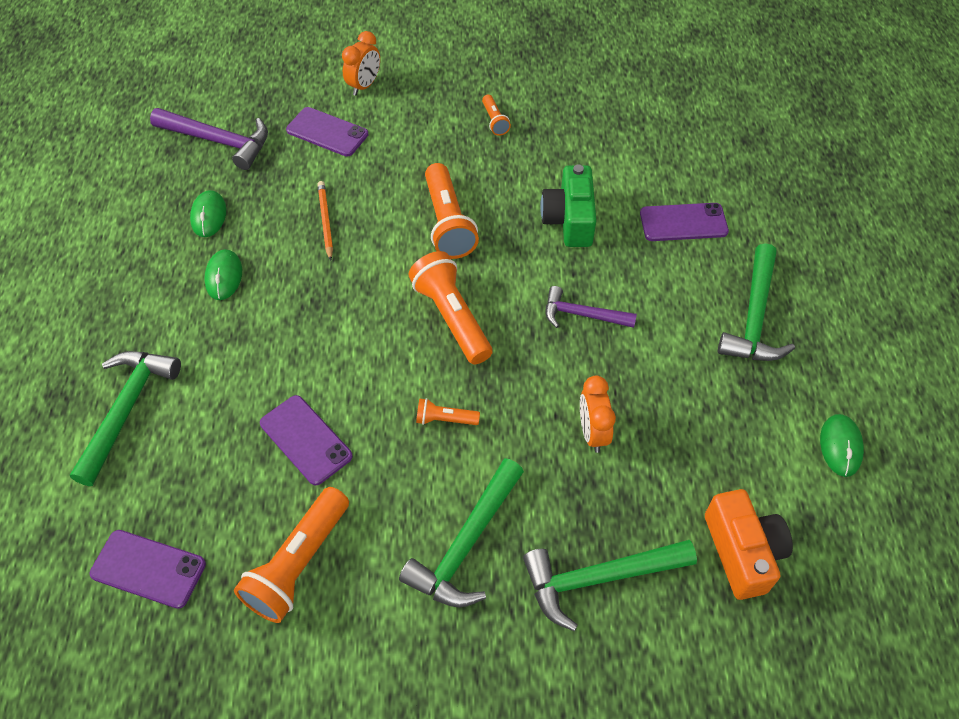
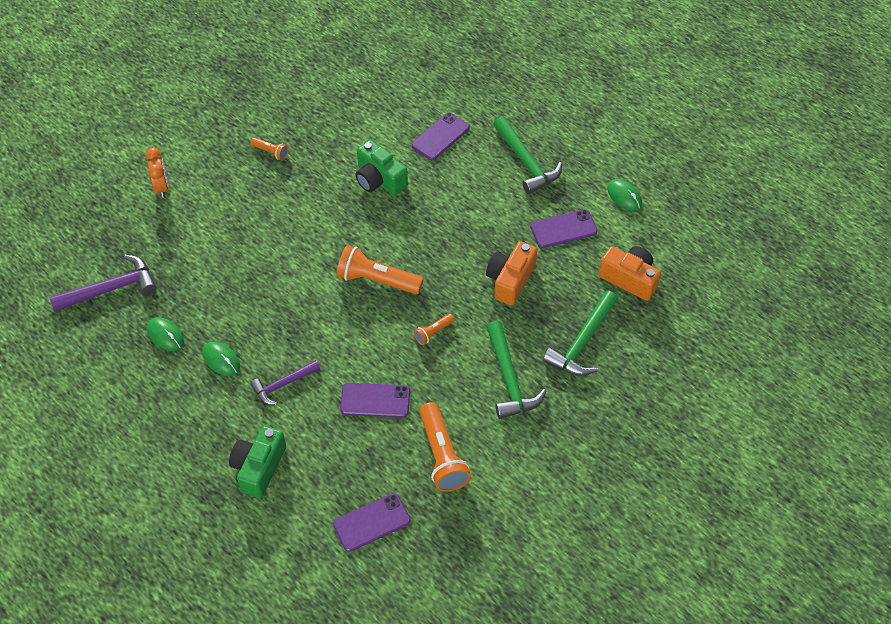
camera: 45 degrees left, 0 degrees up
(127, 409) = (259, 467): green hammer -> green camera
(325, 221) = (242, 284): orange pencil -> none
(327, 132) = (175, 232): purple phone -> purple phone (563, 229)
(448, 223) = (315, 231): orange flashlight -> none
(582, 315) = (442, 226): purple hammer -> purple hammer (283, 385)
(592, 432) = (510, 280): orange clock -> orange camera

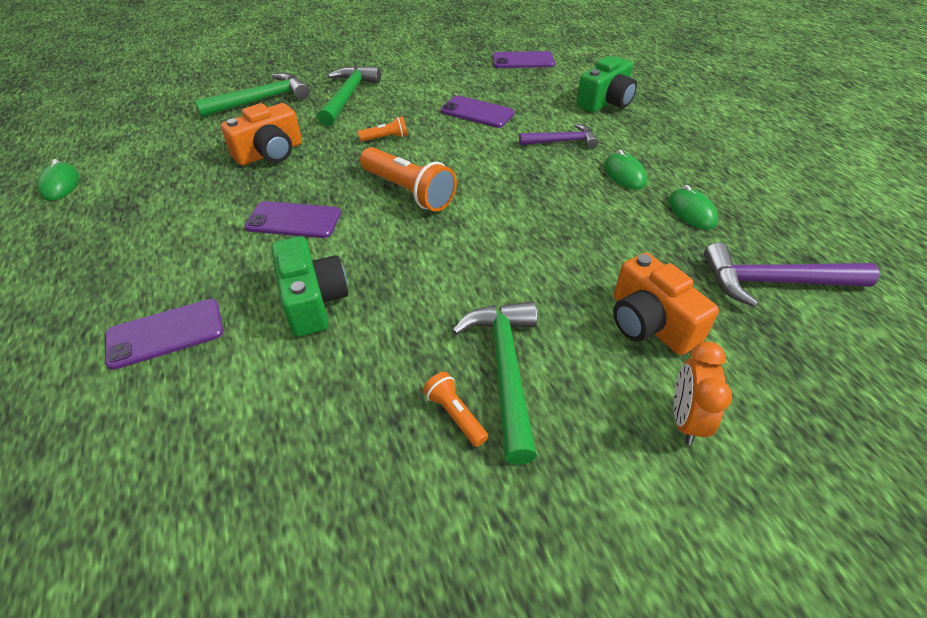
camera: 155 degrees left, 10 degrees down
(442, 455) = (443, 75): orange flashlight -> none
(526, 162) = (104, 255): green hammer -> green hammer (505, 369)
(563, 229) = (163, 176): purple phone -> purple phone (293, 220)
(629, 279) = (163, 124): orange camera -> orange camera (649, 323)

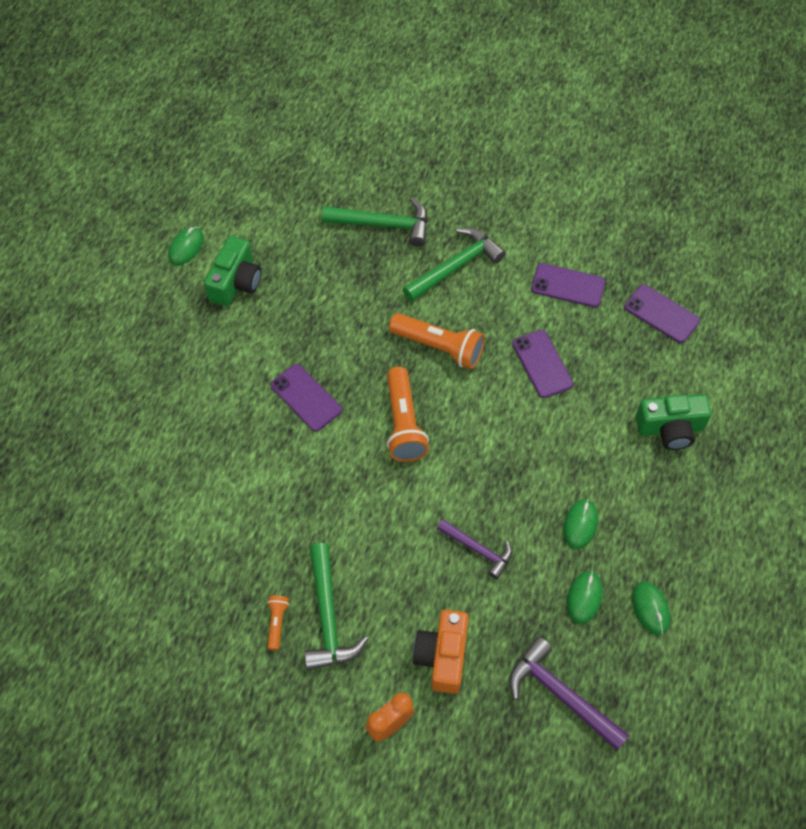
camera: 40 degrees right, 15 degrees up
(165, 333) = (173, 447): purple phone -> purple phone (568, 285)
(270, 153) = (342, 306): orange camera -> none
(313, 301) = (266, 482): green camera -> green camera (236, 282)
(385, 138) = (439, 347): orange flashlight -> orange flashlight, size x2.02
(505, 369) = (328, 617): green hammer -> green hammer turned 135 degrees clockwise
(562, 141) = (573, 452): purple hammer -> purple hammer (478, 550)
(740, 190) = (650, 608): none -> green mouse

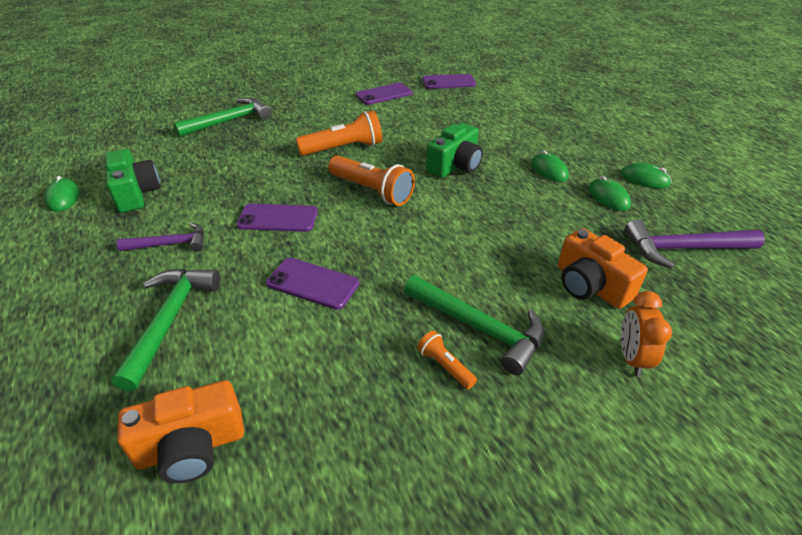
camera: 45 degrees left, 20 degrees down
(108, 549) = (192, 447): none -> orange camera
(456, 266) = (305, 115): green hammer -> green hammer (170, 320)
(478, 550) = (516, 217): purple hammer -> purple hammer (171, 244)
(542, 364) = (417, 125): purple phone -> purple phone (313, 283)
(670, 428) = (523, 113): green camera -> green camera (455, 165)

